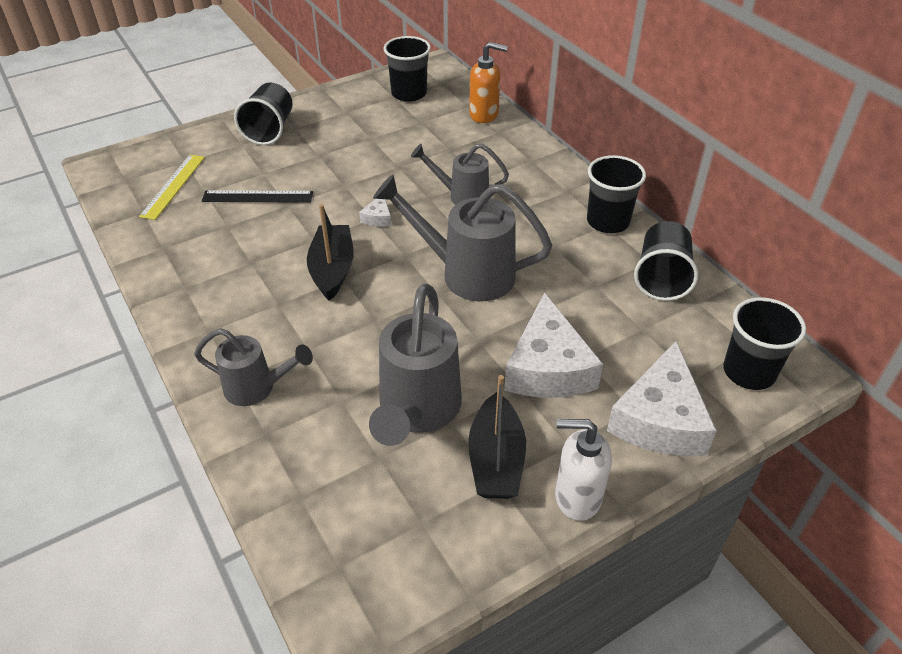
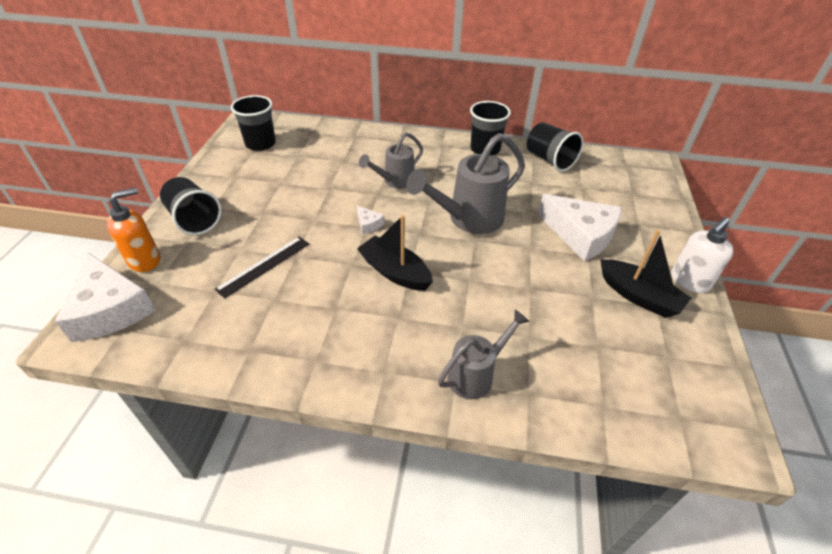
camera: 50 degrees left, 0 degrees up
(173, 186) = (179, 304): yellow ruler -> none
(417, 411) = (571, 306): grey watering can -> none
(484, 114) = (330, 131): orange soap dispenser -> orange soap dispenser (145, 260)
(659, 419) = (653, 221): white cheese -> white cheese (110, 309)
(749, 372) = (643, 176): black cup -> none

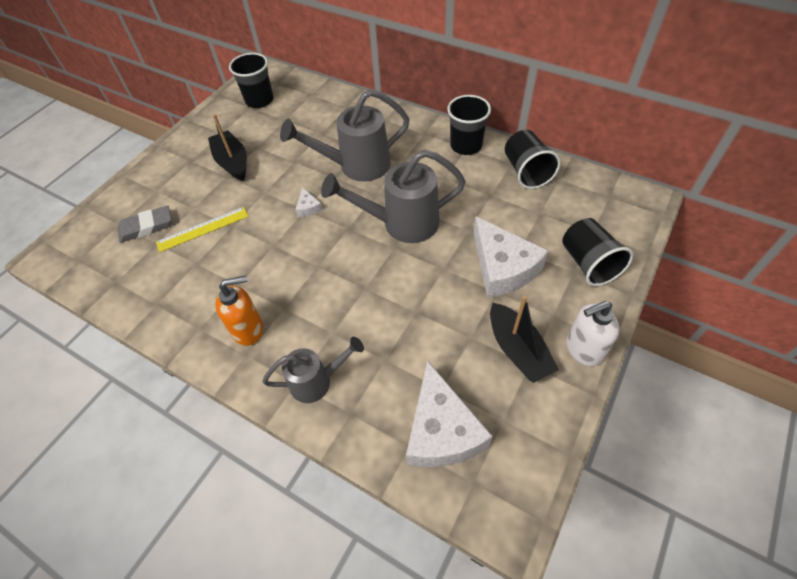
camera: 25 degrees right, 10 degrees up
(110, 309) = (78, 240): white cheese -> white cheese (441, 430)
(145, 260) = (119, 201): orange soap dispenser -> orange soap dispenser (248, 329)
(194, 220) = (171, 170): black cup -> black cup (588, 263)
(194, 277) = (146, 227): none -> grey eraser
(264, 266) = (203, 229): black ruler -> yellow ruler
(395, 181) = (356, 166): grey watering can -> grey watering can, size x1.64
(395, 272) = (304, 262): black boat -> black boat (233, 162)

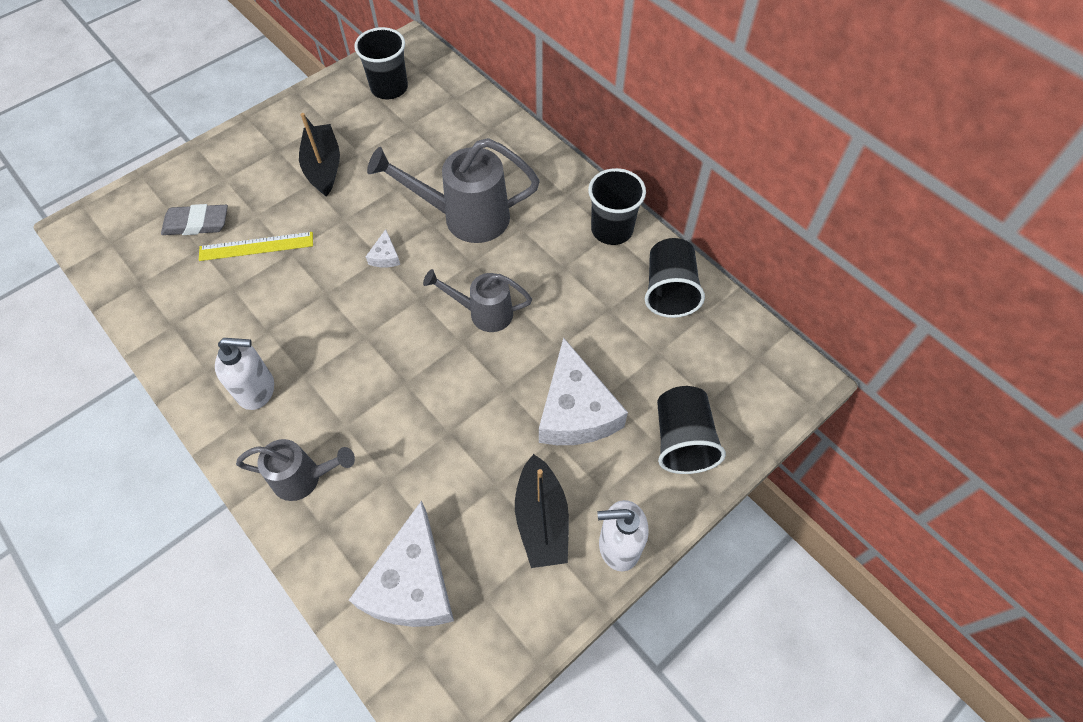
camera: 15 degrees right, 5 degrees up
(248, 329) = (257, 390): orange soap dispenser -> white soap dispenser
(401, 223) = (484, 313): grey watering can -> grey watering can, size x0.61

